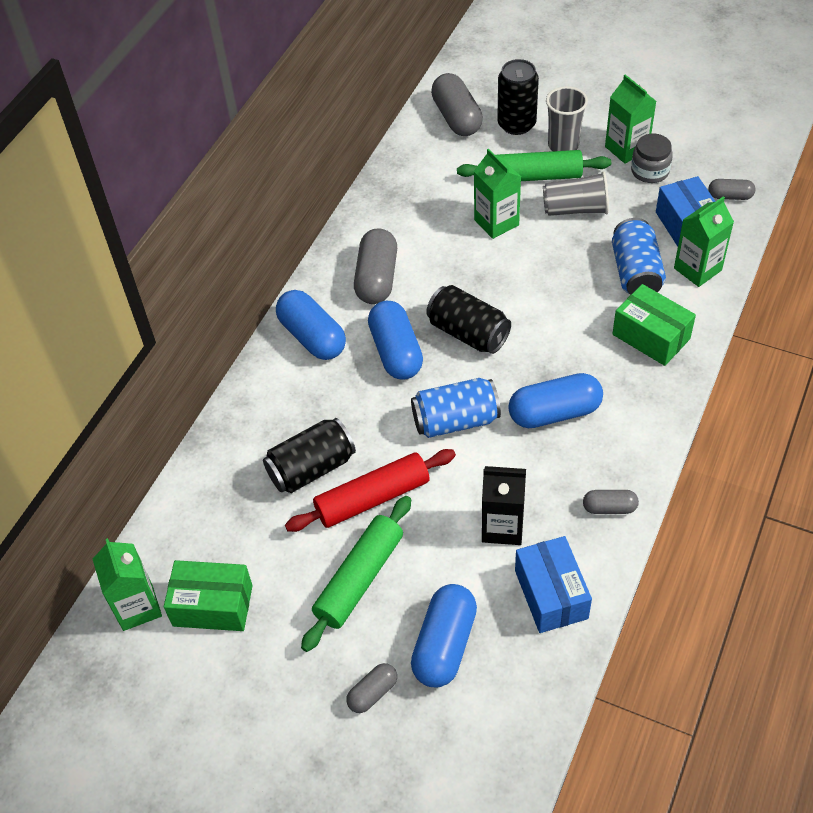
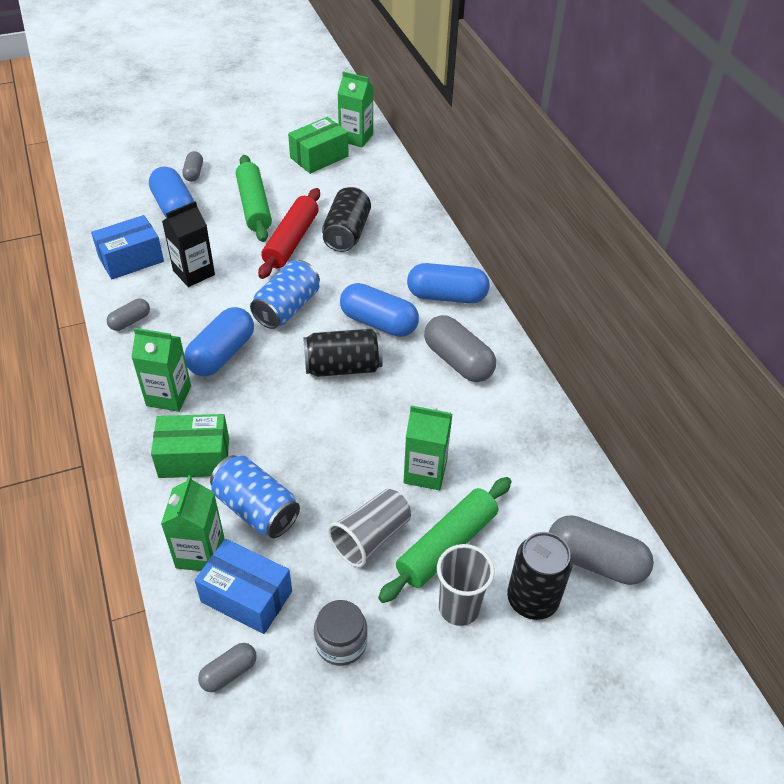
camera: 130 degrees right, 5 degrees down
(551, 594) = (131, 259): blue box -> blue box turned 60 degrees counterclockwise
(626, 149) = (392, 656): green carton -> green carton (168, 396)

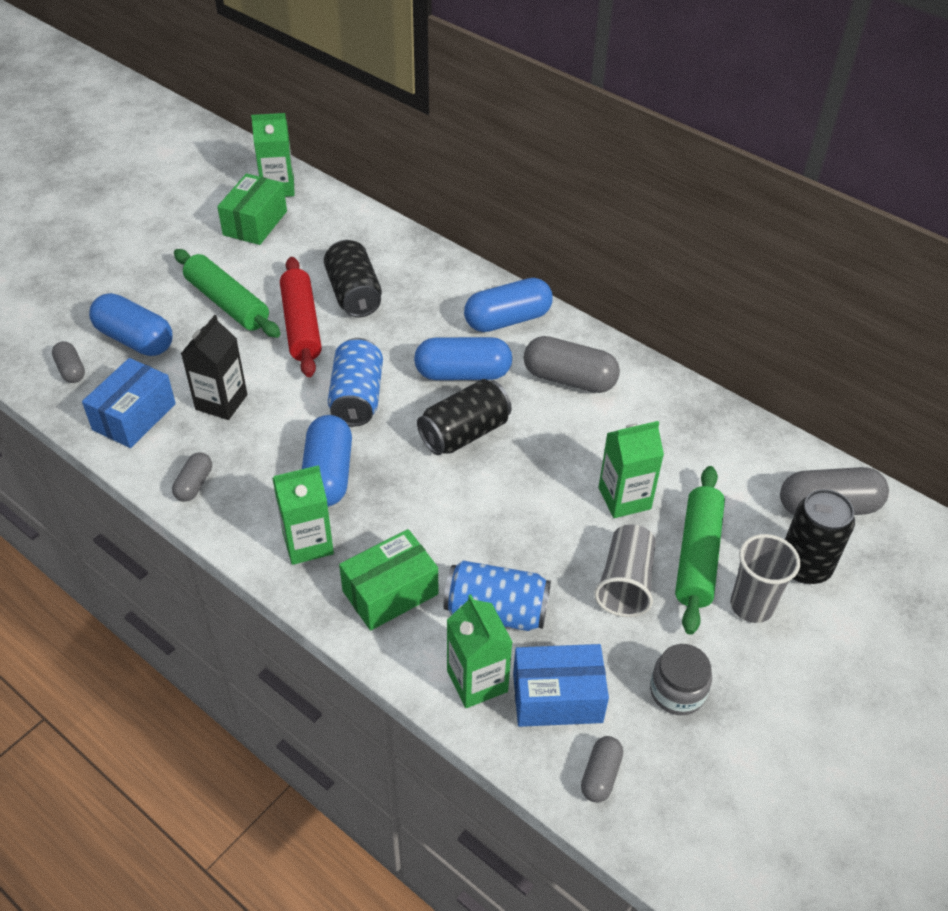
camera: 30 degrees left, 0 degrees up
(194, 173) = (124, 292): grey capsule -> grey capsule (71, 370)

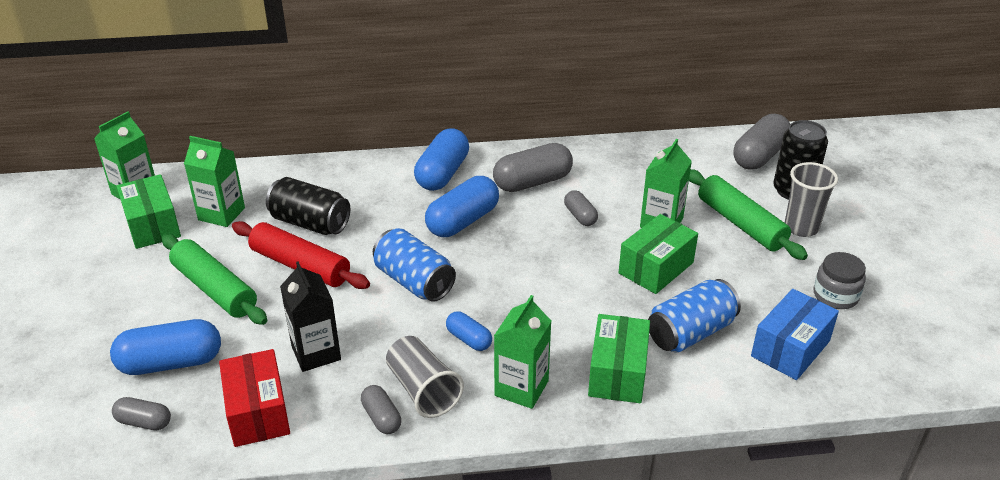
camera: 45 degrees left, 10 degrees down
(134, 417) = (258, 412): blue box -> red box
(227, 303) = (215, 289): green rolling pin -> green rolling pin turned 45 degrees clockwise
(328, 475) = (469, 339): blue capsule -> blue capsule, size x0.54
(464, 433) = (517, 253): black can -> none
(477, 681) = (740, 377): green carton -> green carton (221, 214)
(555, 534) = (656, 268): none -> green box
(600, 775) = (869, 367): grey capsule -> grey capsule (580, 216)
(625, 583) = (729, 264): grey cup -> grey cup (423, 390)

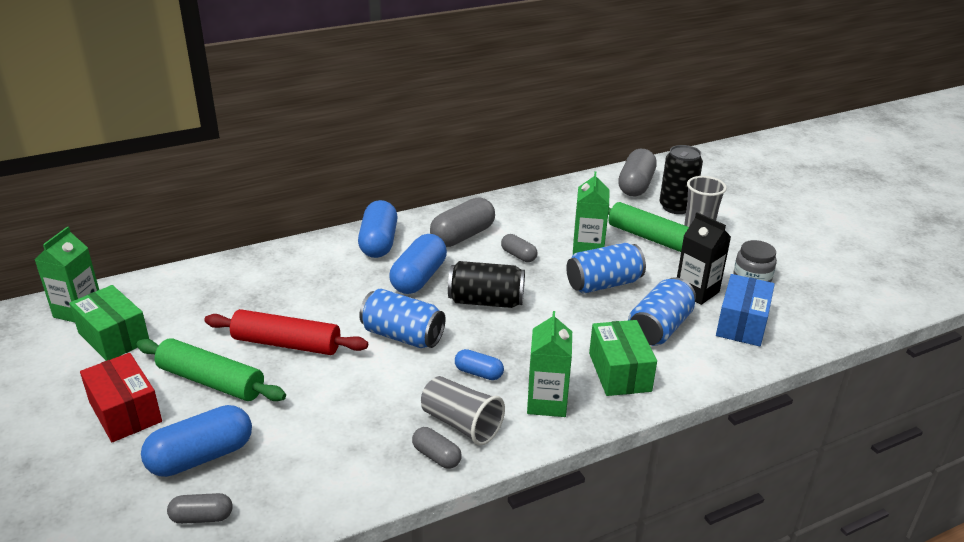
camera: 20 degrees left, 5 degrees down
(221, 214) = (182, 314): green carton -> none
(258, 412) = (315, 480): red box -> red box (125, 412)
(310, 223) = (276, 305): black can -> black can (486, 301)
(316, 353) = (343, 415): black carton -> black carton (696, 291)
(656, 268) = (603, 284): green box -> blue can

